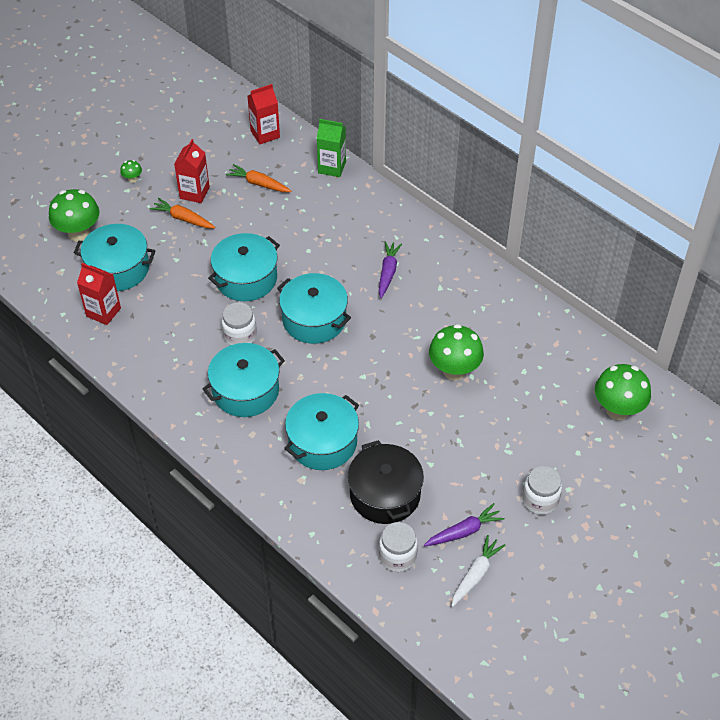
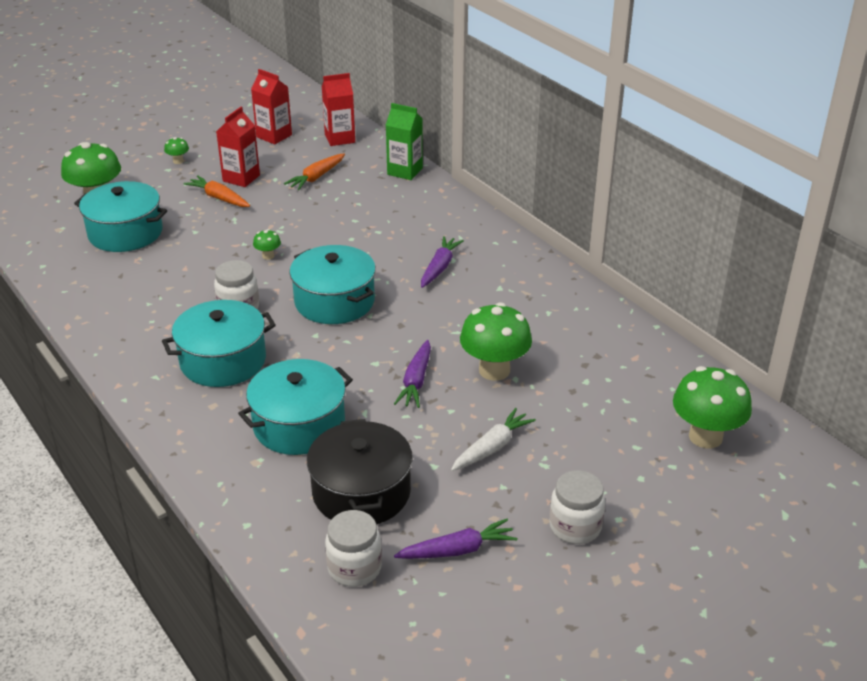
camera: 10 degrees right, 15 degrees down
(103, 312) = (89, 269): red carton -> red carton (274, 136)
(246, 278) = (268, 256): turquoise pot -> green mushroom
(259, 184) = (316, 177): orange carrot -> orange carrot turned 90 degrees counterclockwise
(398, 389) = (416, 381): none -> purple carrot
(476, 574) = (460, 606): white carrot -> white carrot (492, 447)

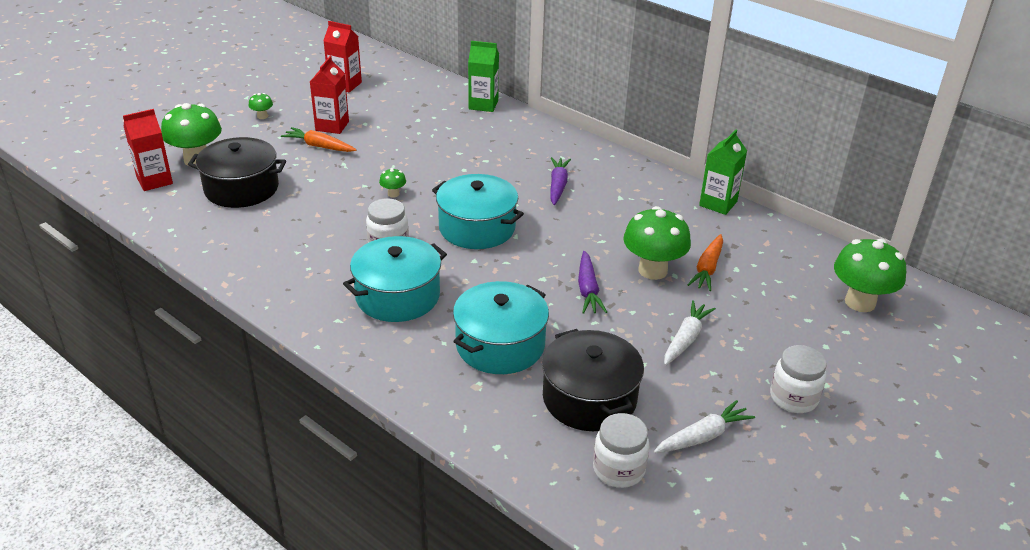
camera: 15 degrees left, 0 degrees up
(125, 233) = (241, 188): turquoise pot -> black pot
(316, 177) = (404, 118): orange carrot -> orange carrot (707, 269)
(340, 138) = (408, 81): red carton -> red carton (154, 181)
(457, 550) = (703, 436): purple carrot -> white carrot
(603, 308) = (718, 203): none -> green carton

